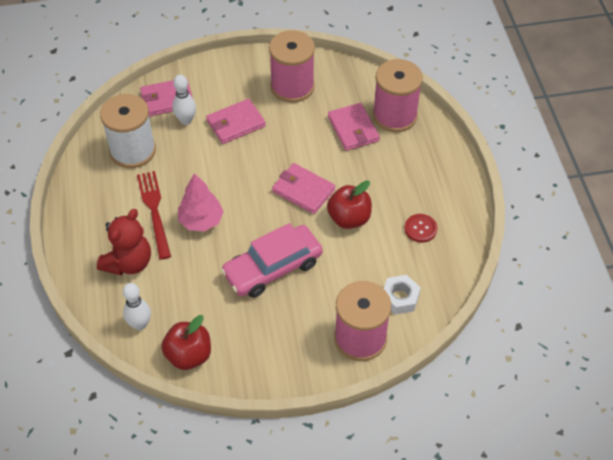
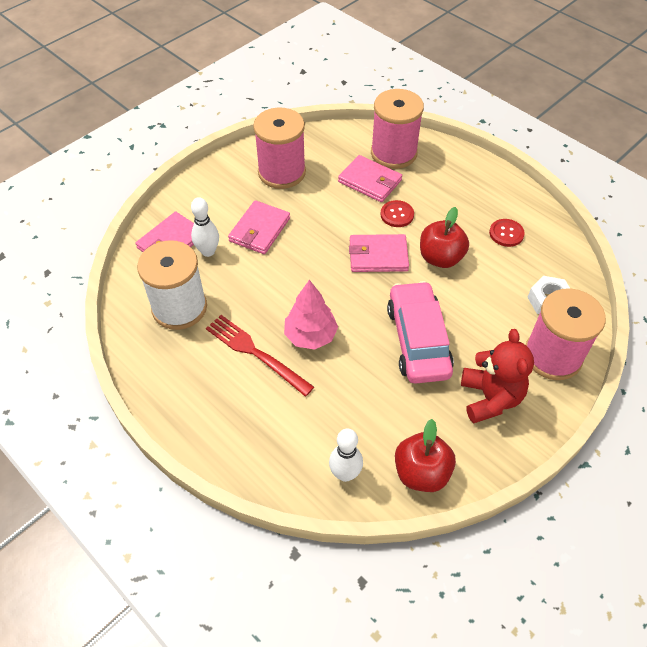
camera: 35 degrees left, 0 degrees up
(129, 263) = (276, 419): red teddy bear -> red teddy bear (490, 398)
(272, 268) = (418, 340): pink car -> pink car turned 150 degrees clockwise
(348, 167) = (397, 214): none -> red button

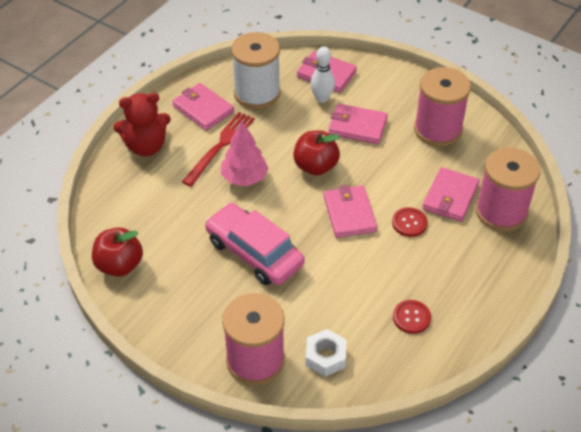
camera: 80 degrees right, 5 degrees down
(187, 364) = (203, 109): none -> pink wallet
(345, 474) = (115, 217): white bowling pin -> none
(418, 340) = (254, 252): pink car -> pink car turned 120 degrees counterclockwise
(440, 258) = (360, 262): red apple -> red apple (315, 166)
(490, 398) = (199, 310): red teddy bear -> red teddy bear (146, 146)

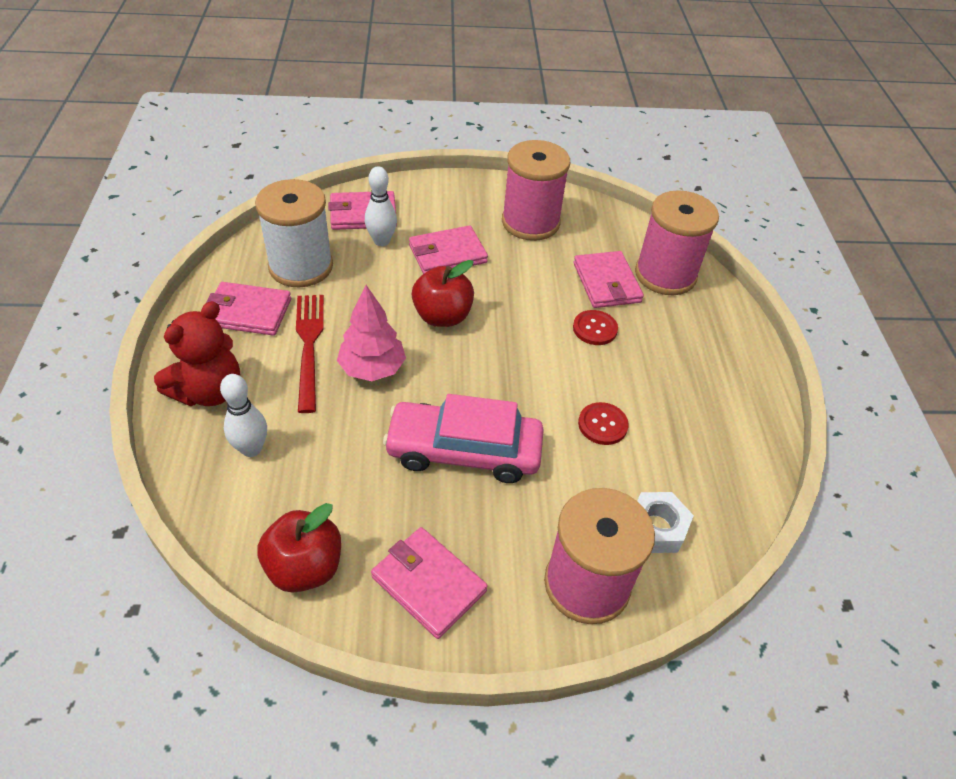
camera: 40 degrees left, 0 degrees up
(142, 190) = (251, 449): none -> white bowling pin
(349, 214) = (526, 350): pink wallet -> pink wallet (428, 584)
(411, 317) = (694, 428): red button -> red button (602, 425)

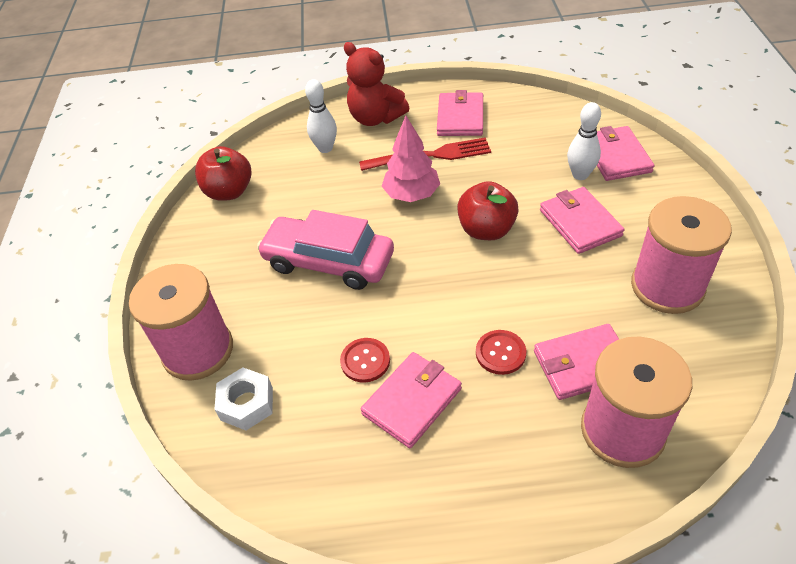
camera: 95 degrees right, 0 degrees up
(301, 266) = (524, 133): white spool -> none
(428, 584) = (209, 254): pink wallet -> pink wallet (412, 401)
(464, 451) = (328, 261): pink car -> pink car turned 75 degrees counterclockwise

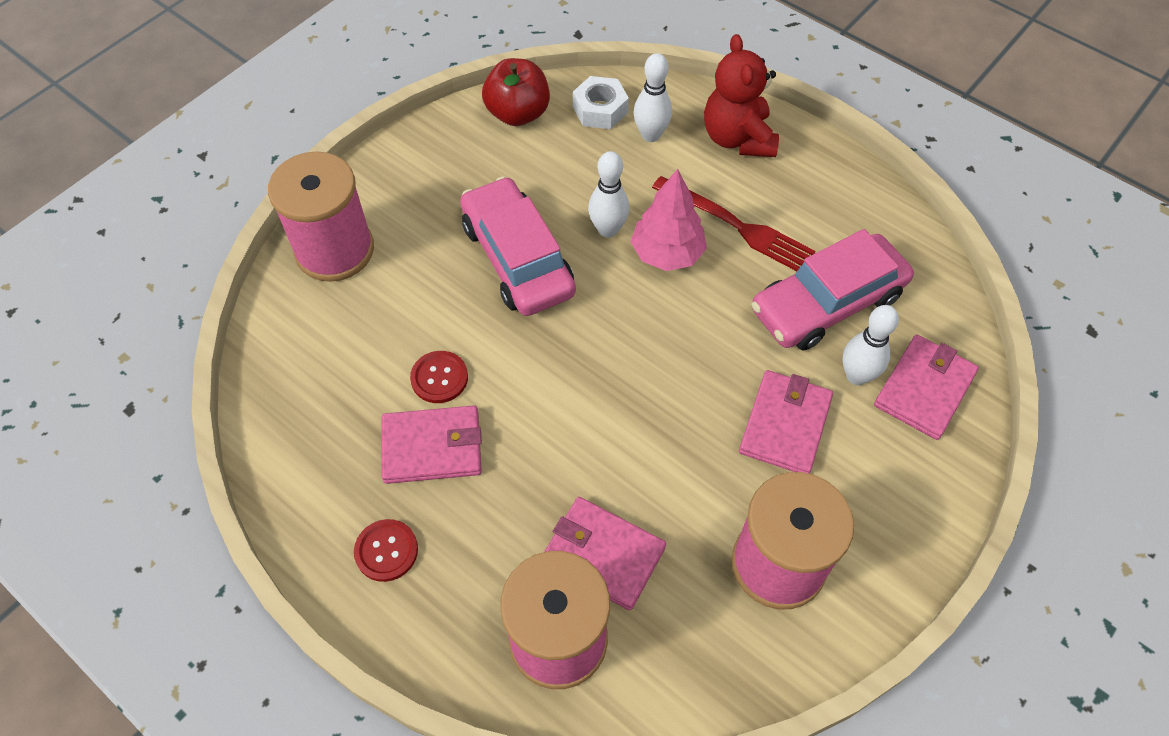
camera: 40 degrees right, 10 degrees up
(247, 404) = (318, 330): white nut -> white nut (600, 110)
(363, 208) = (608, 229): none -> white bowling pin
(460, 117) = (821, 206): pink wallet -> none
(486, 230) = (688, 351): red apple -> none
(500, 353) = (549, 476): red button -> red button (386, 551)
(522, 155) = (827, 303): none -> pink car

